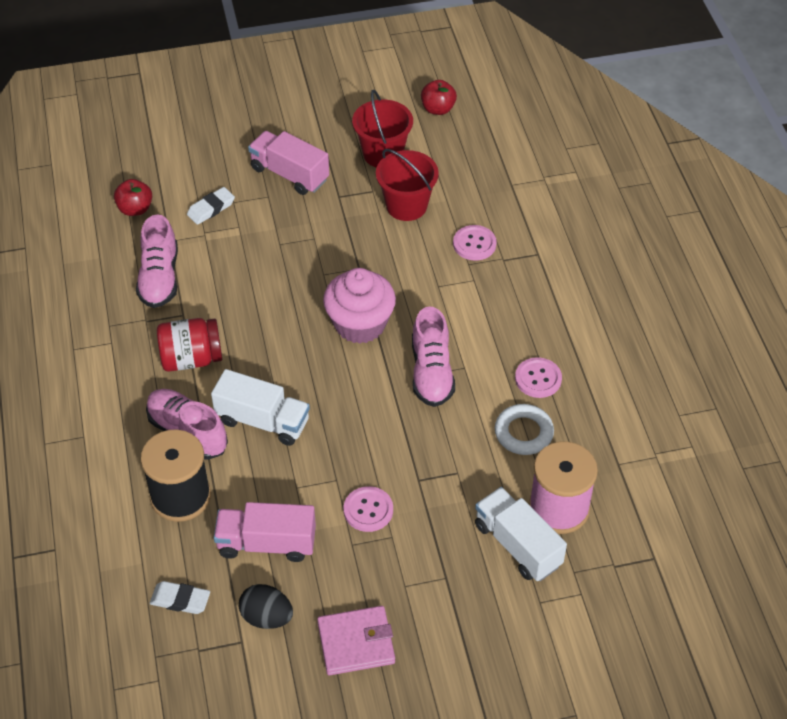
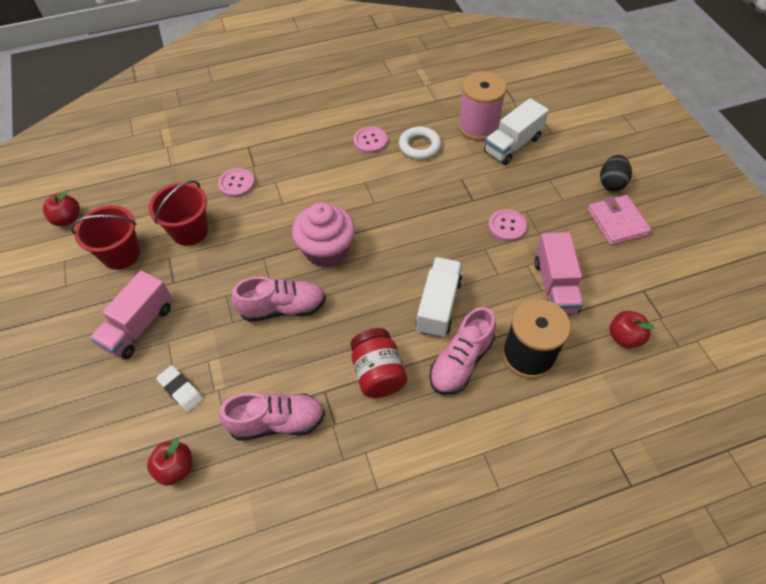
camera: 95 degrees left, 5 degrees up
(180, 600) = (624, 337): white eraser -> red apple
(267, 617) = (617, 277): black egg -> black egg (611, 183)
(431, 372) = (372, 200): pink shoe -> pink shoe (282, 308)

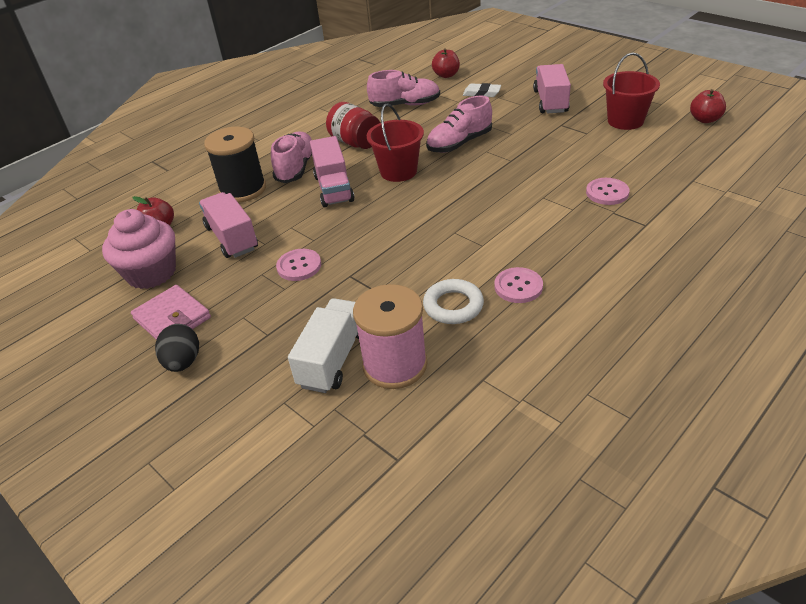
camera: 155 degrees right, 15 degrees down
(189, 231) = (595, 150): red bucket -> red bucket (398, 171)
(277, 422) = (405, 105): pink shoe -> pink shoe turned 150 degrees counterclockwise
(326, 250) = (462, 184): pink cupcake -> pink cupcake (151, 273)
(438, 306) = (333, 188): white truck -> pink truck

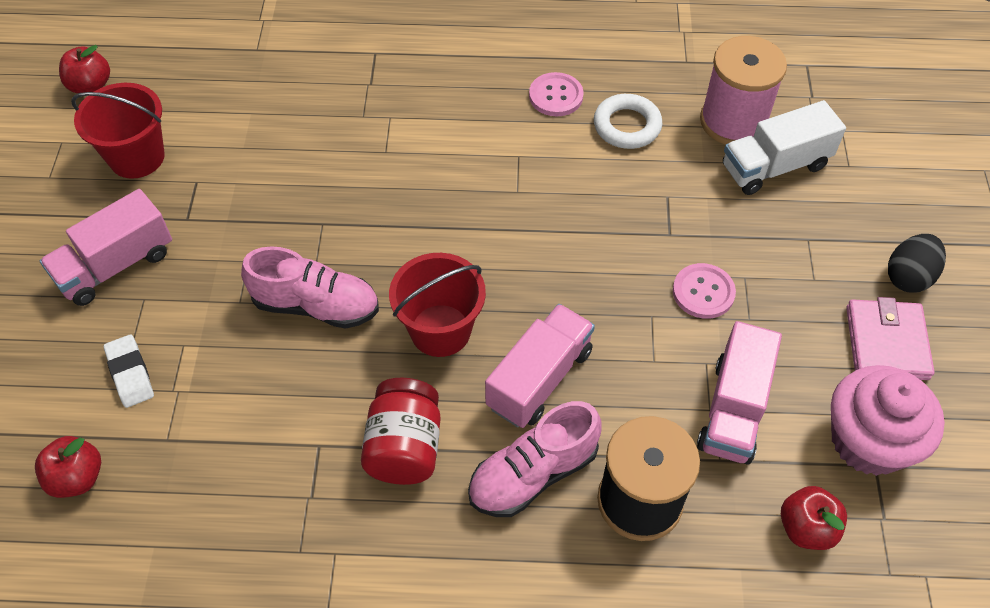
camera: 135 degrees left, 15 degrees up
(405, 105) = (235, 465): pink shoe -> none
(607, 193) = (334, 103): pink button -> none

